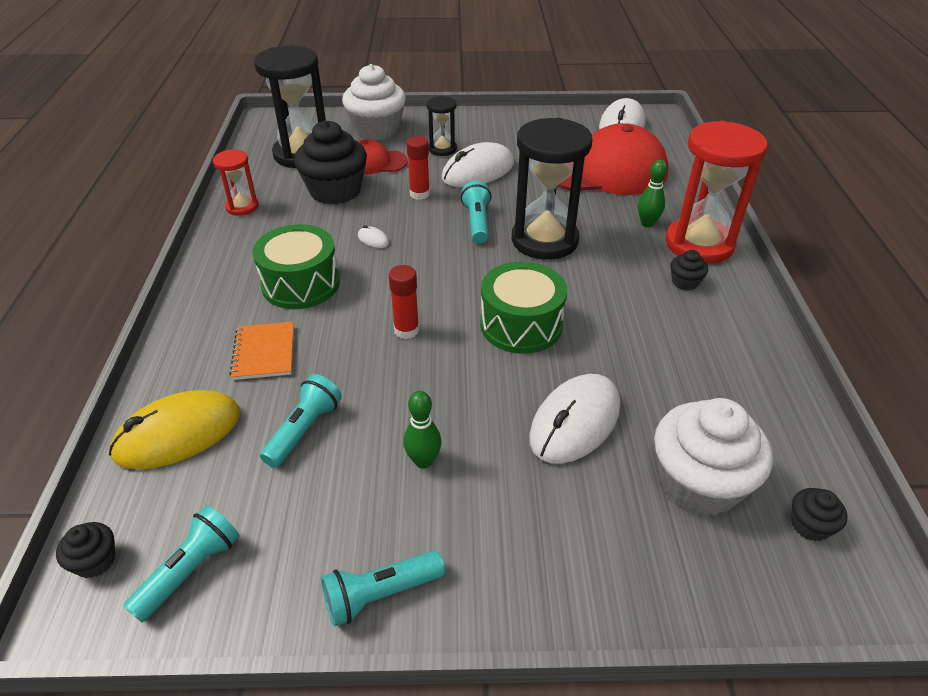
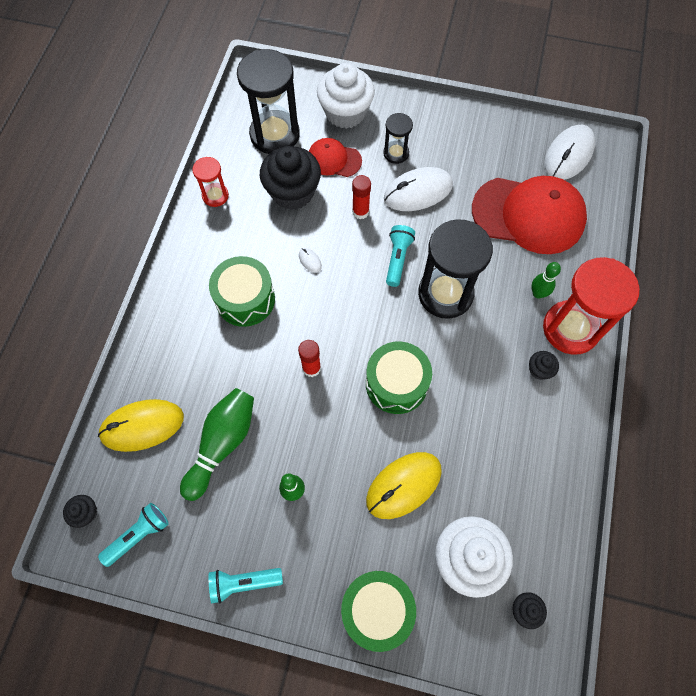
camera: 15 degrees right, 25 degrees up
(264, 352) = (208, 365): orange notebook -> none
(304, 430) = (222, 444): turquoise flashlight -> green bowling pin
(575, 422) = (403, 485): white mouse -> yellow mouse
(601, 578) = (376, 609): none -> green drum

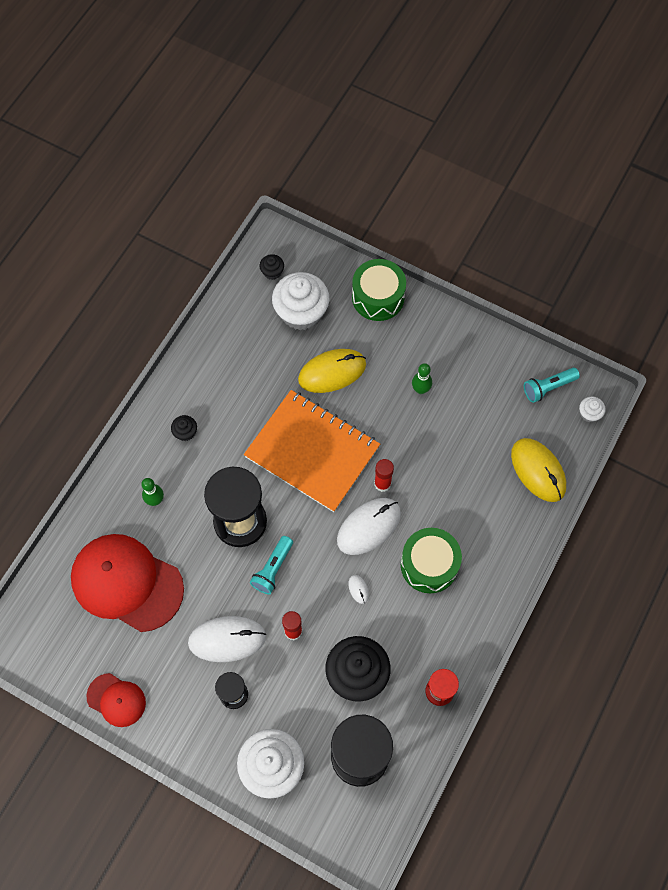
camera: 165 degrees left, 0 degrees up
(86, 513) = (589, 414): black cupcake -> white cupcake
(142, 426) = (538, 471): yellow mouse -> yellow mouse turned 60 degrees clockwise
(222, 444) = (472, 439): green bowling pin -> none
(244, 583) = (471, 337): turquoise flashlight -> none
(334, 160) = (303, 704): red cap -> red cap (116, 700)
(396, 383) = (312, 452): green drum -> orange notebook
(568, 155) = (52, 642): white mouse -> white mouse (368, 527)
(570, 328) = (141, 460): red hourglass -> none

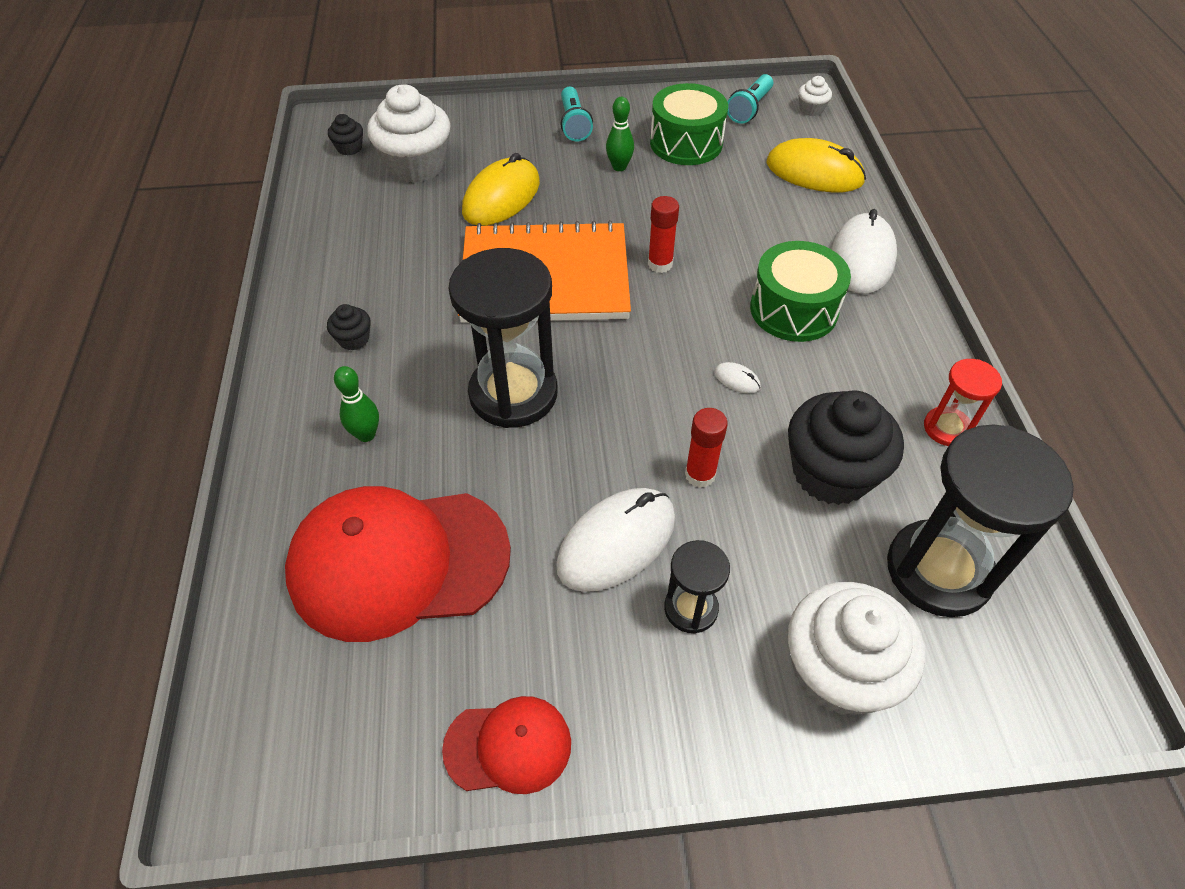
camera: 35 degrees left, 15 degrees down
(273, 569) = (605, 420): turquoise flashlight -> turquoise flashlight (574, 124)
(368, 527) = (685, 312): white mouse -> white mouse (862, 258)
(378, 297) = (497, 118): green drum -> green drum (686, 143)

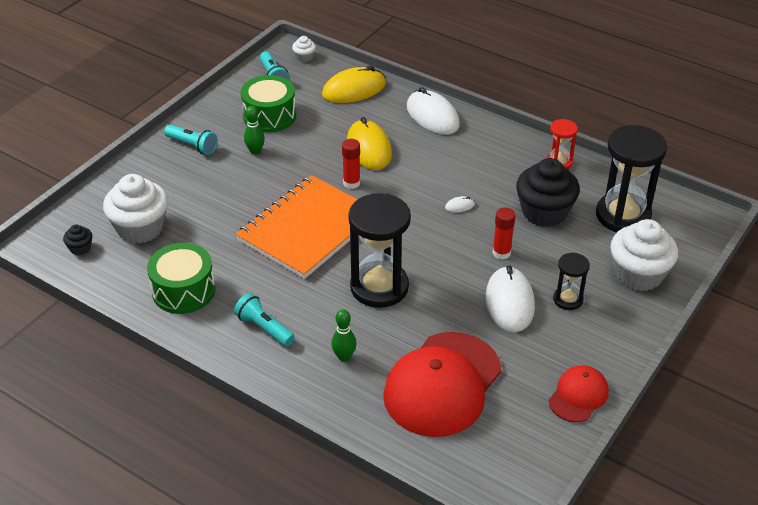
camera: 50 degrees left, 10 degrees down
(354, 339) = (264, 328): black cupcake -> turquoise flashlight
(501, 197) = (219, 209): yellow mouse -> yellow mouse (369, 148)
(793, 309) = (438, 159): green drum -> green drum (183, 291)

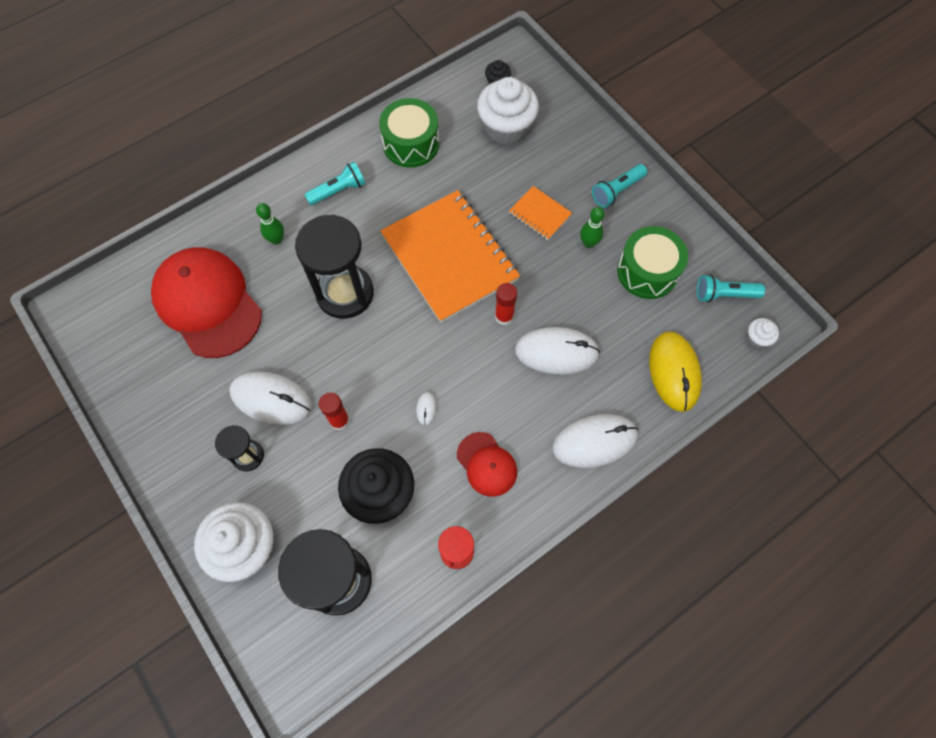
camera: 110 degrees right, 25 degrees up
(236, 185) = (540, 214): none -> orange notebook
(369, 148) = (556, 352): yellow mouse -> white mouse
(578, 396) = (135, 408): red cap -> red cap (486, 464)

